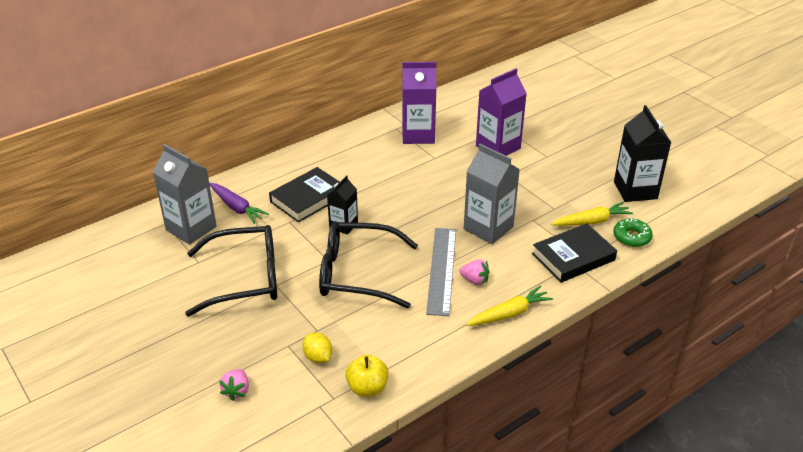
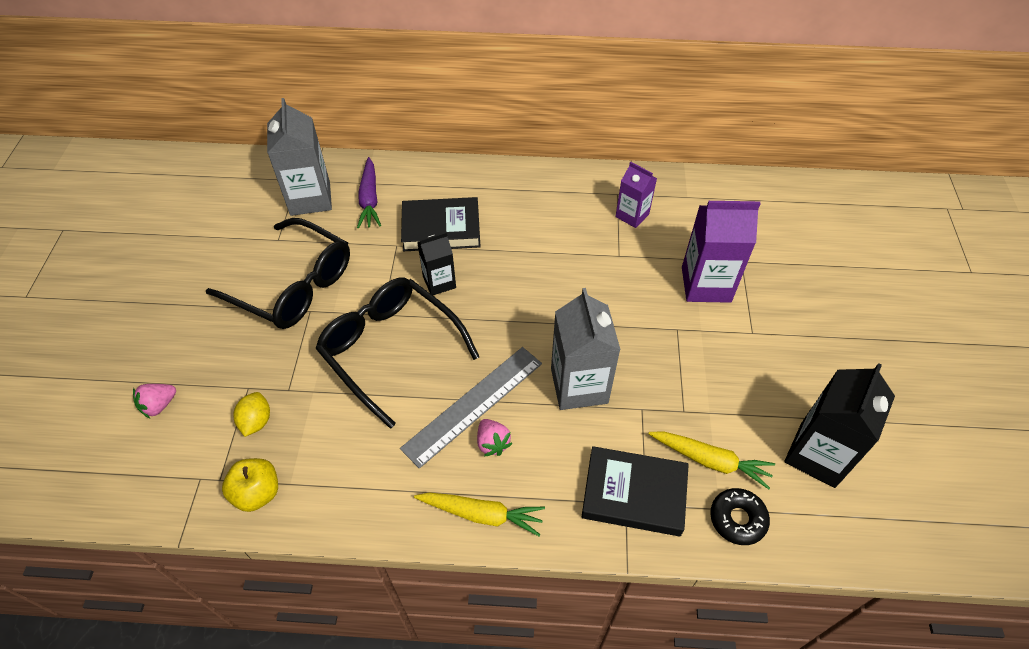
camera: 40 degrees right, 15 degrees up
(418, 135) = (632, 215): purple carton -> purple carton, size x0.59
(631, 237) = (737, 519): green donut -> black donut

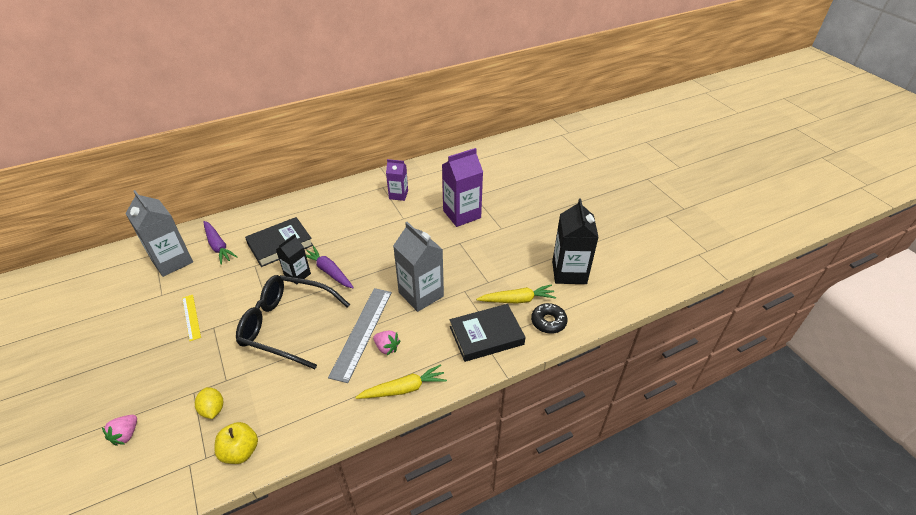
camera: 30 degrees left, 10 degrees down
(293, 285) = (191, 317): black glasses -> yellow ruler
(479, 295) = (329, 271): none -> purple carrot

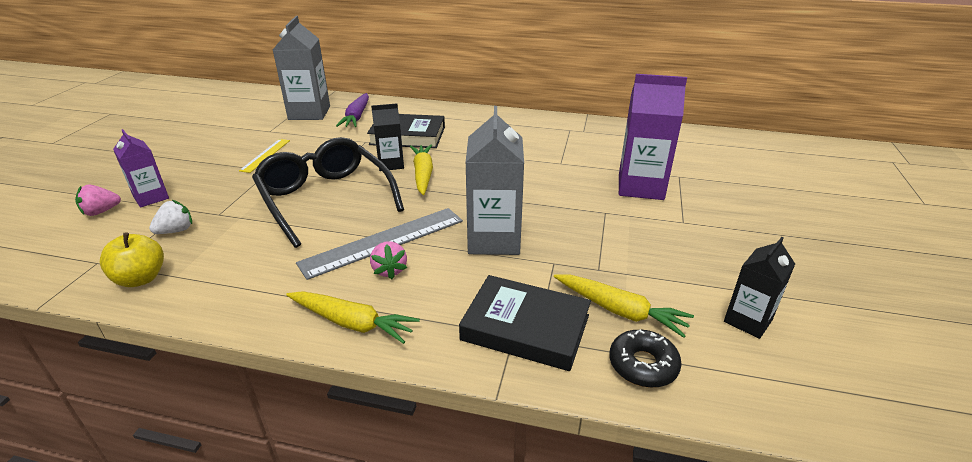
camera: 40 degrees right, 10 degrees down
(213, 409) = (176, 230): yellow lemon -> white strawberry
(329, 271) = (423, 174): purple carrot -> yellow carrot
(398, 195) = (579, 142): purple carton -> purple carton (151, 197)
(569, 272) = (748, 320): black carton -> black carton, size x0.59

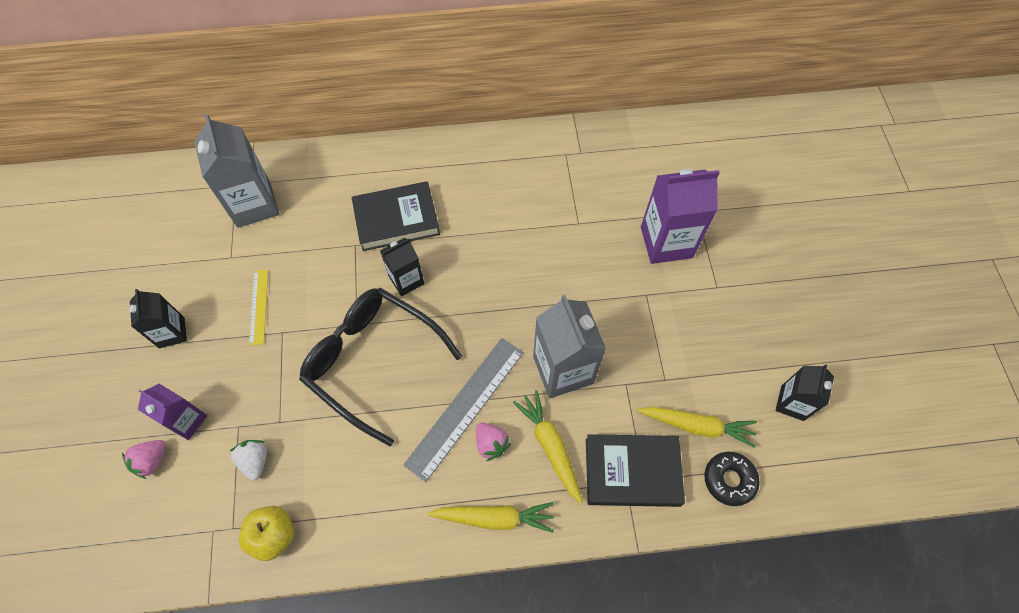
camera: 20 degrees left, 30 degrees up
(176, 230) = (255, 461): white strawberry -> white strawberry turned 45 degrees counterclockwise
(191, 154) = (172, 332): none -> black carton
(356, 117) = (316, 197): purple carrot -> none
(423, 174) = (449, 288): yellow carrot -> yellow carrot (550, 446)

